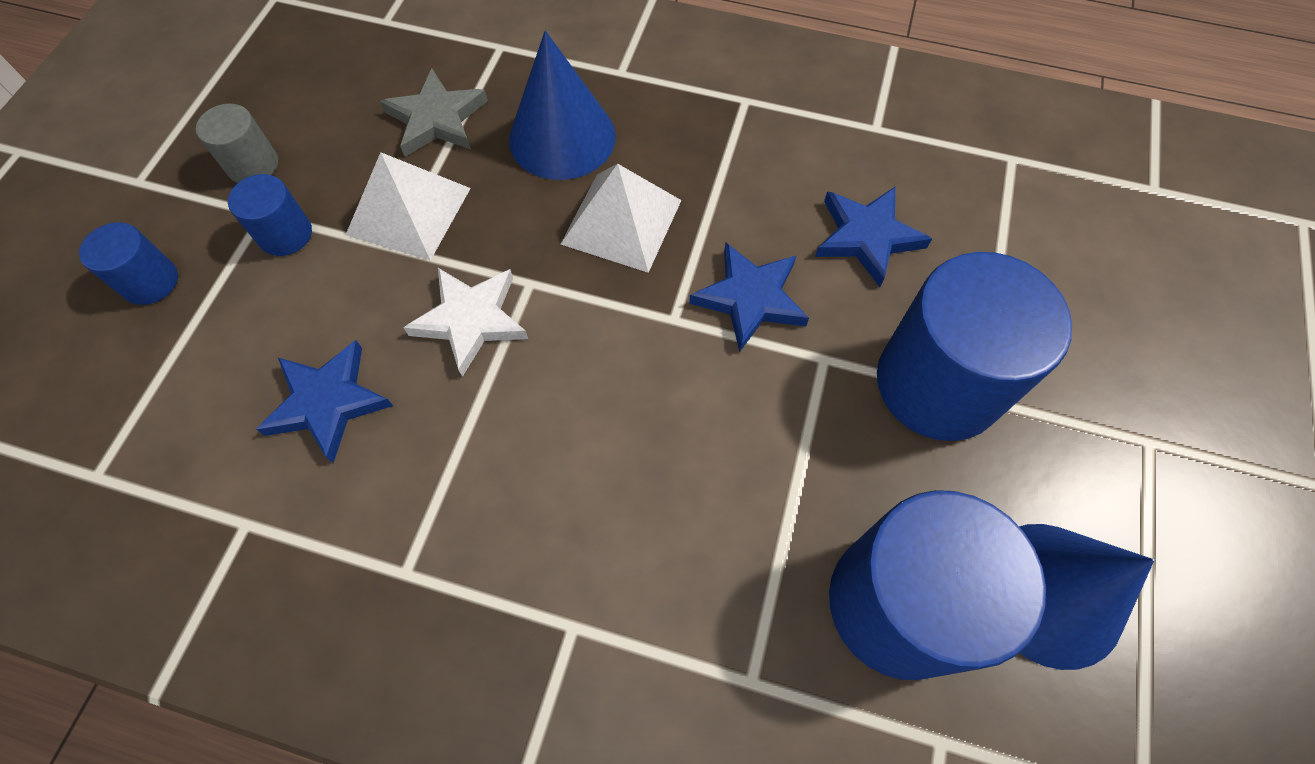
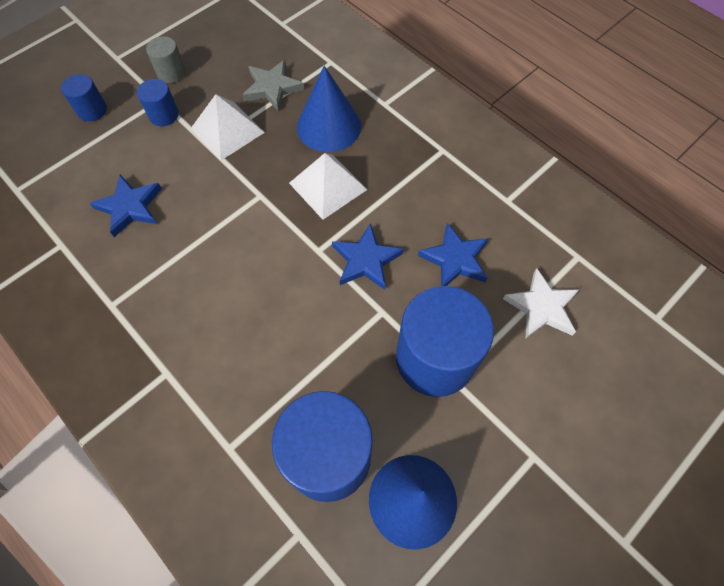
camera: 30 degrees right, 0 degrees up
(470, 320) = (219, 200): white star -> white star (541, 307)

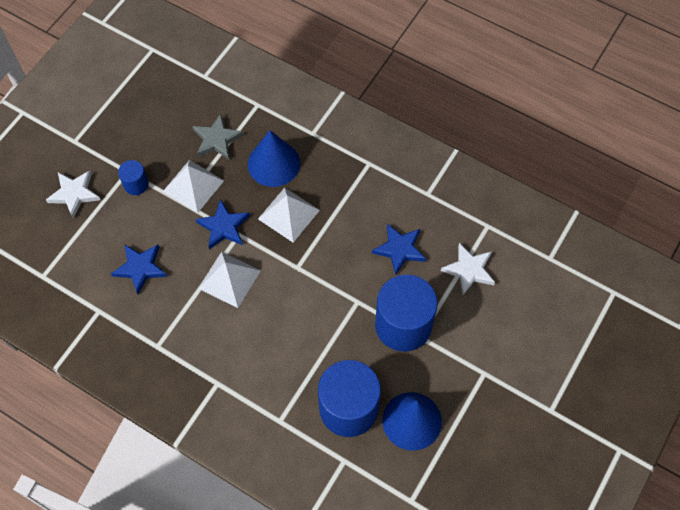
camera: 15 degrees left, 0 degrees up
(92, 110) = (74, 194): blue cylinder -> white star
(171, 73) = (127, 145): grey cylinder -> none
(230, 245) = (229, 279): none -> white pyramid
(366, 260) = (335, 266): blue star -> blue star (223, 226)

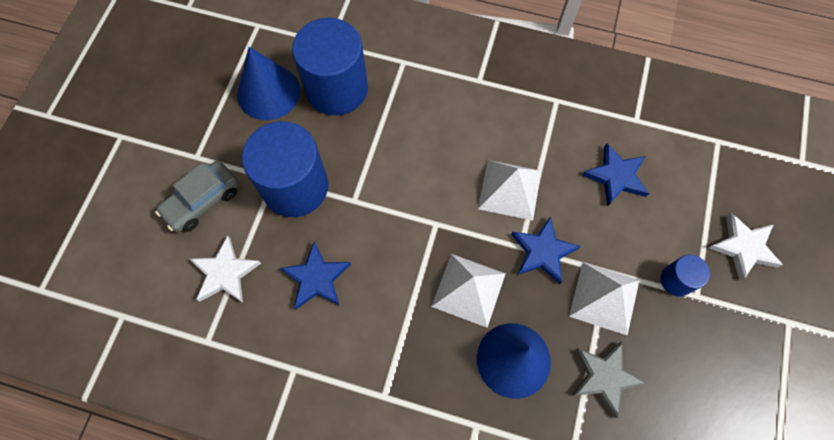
camera: 165 degrees right, 5 degrees up
(482, 332) = (202, 201): none -> grey car

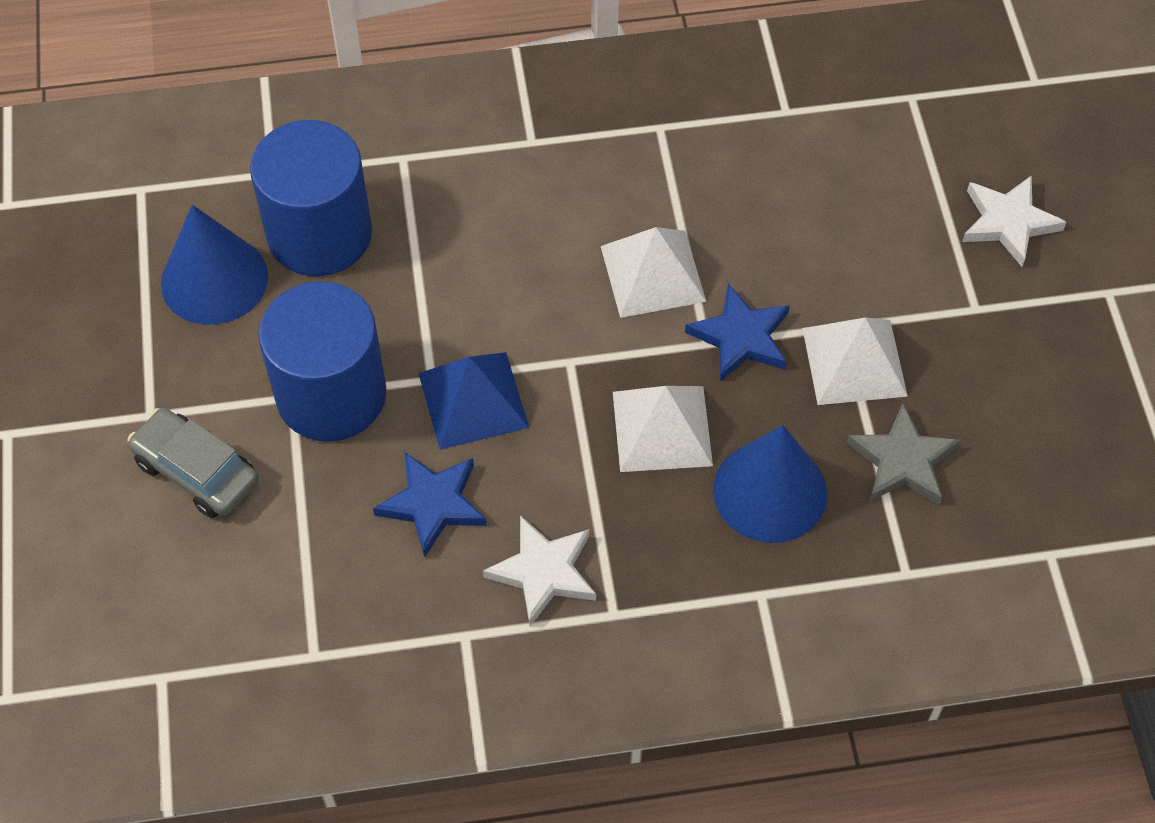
camera: 25 degrees left, 10 degrees down
(202, 201) = (196, 472): grey car -> grey car turned 105 degrees clockwise
(225, 273) = (290, 554): white star -> white star (544, 572)
(370, 224) = (473, 400): none -> blue pyramid
(616, 176) = (794, 198): blue star -> none
(676, 280) = (939, 300): blue cylinder -> none

